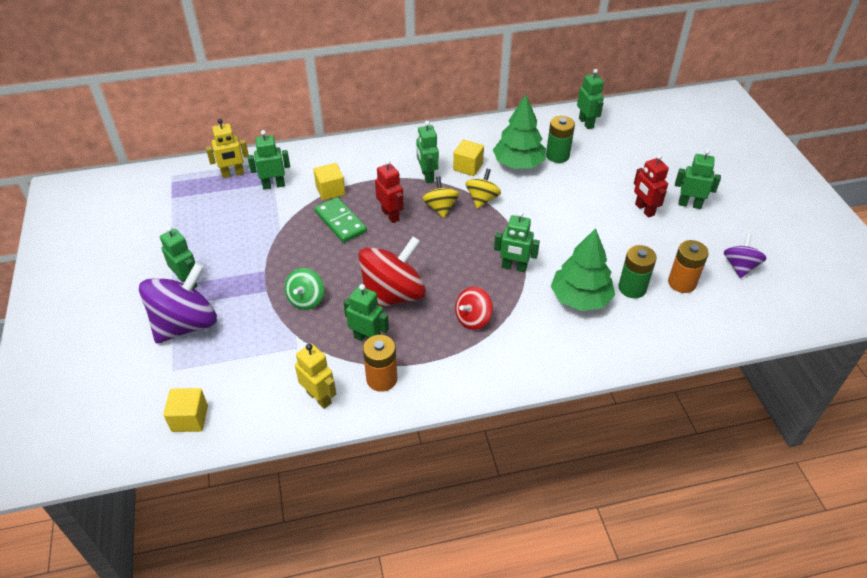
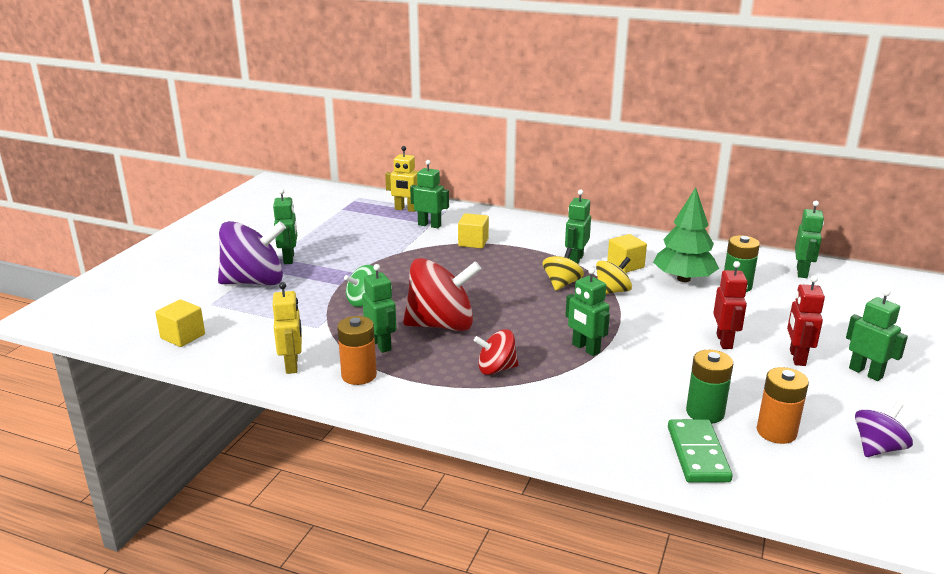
camera: 35 degrees right, 20 degrees down
(340, 222) = (456, 264): green domino -> green domino (698, 454)
(390, 215) = (507, 274): red robot -> red robot (724, 341)
(580, 298) = (631, 397): green tree -> none

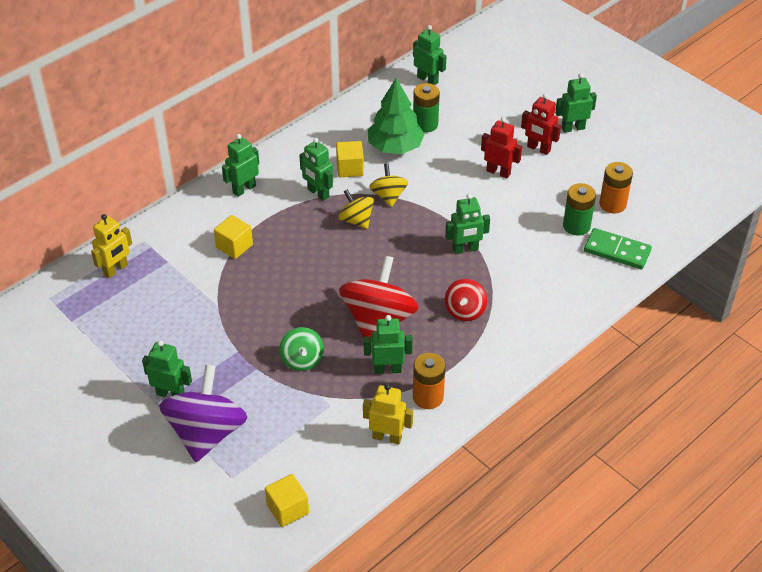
camera: 65 degrees left, 20 degrees up
(429, 225) = (170, 264): green robot -> green robot (244, 189)
(877, 448) = (648, 170): purple spinning top -> none

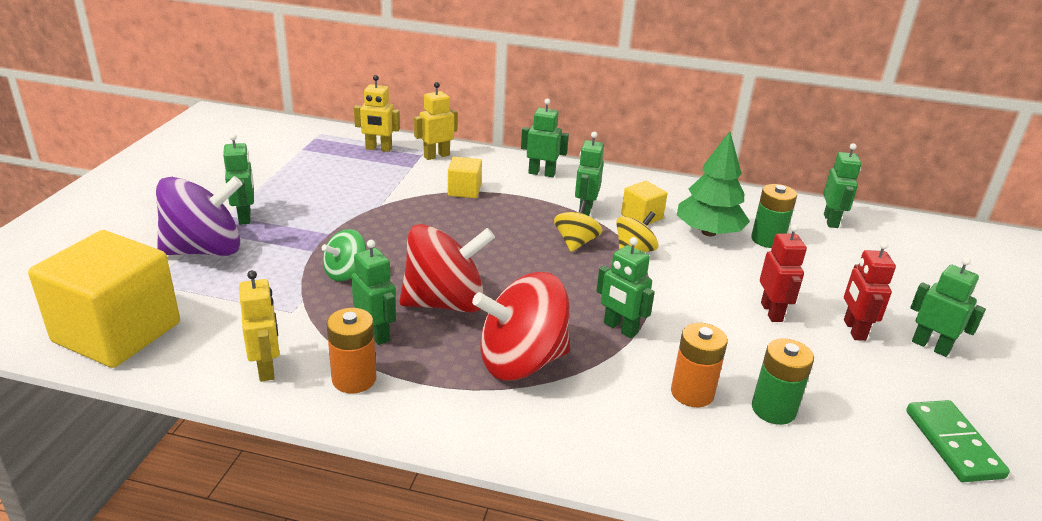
camera: 55 degrees right, 15 degrees down
(161, 238) = (436, 156): none -> yellow robot
(287, 509) = (117, 332): yellow cube -> yellow cube, size x2.16
(465, 311) = (521, 361): red spinning top -> red spinning top, size x1.87
(612, 204) = (858, 431): orange battery -> orange battery (692, 393)
(617, 251) = (779, 468): green domino -> green domino (953, 444)

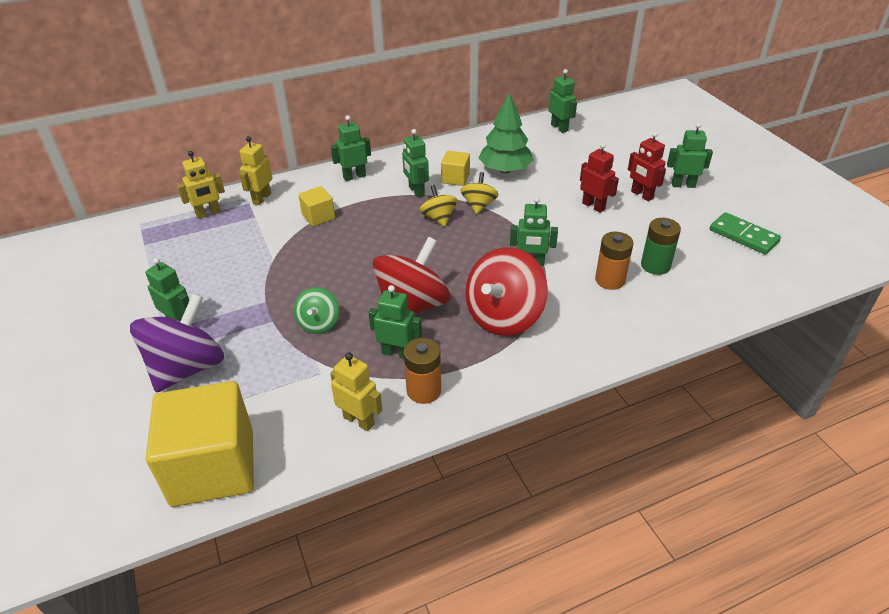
camera: 35 degrees left, 10 degrees up
(767, 240) = (541, 158): green battery -> none

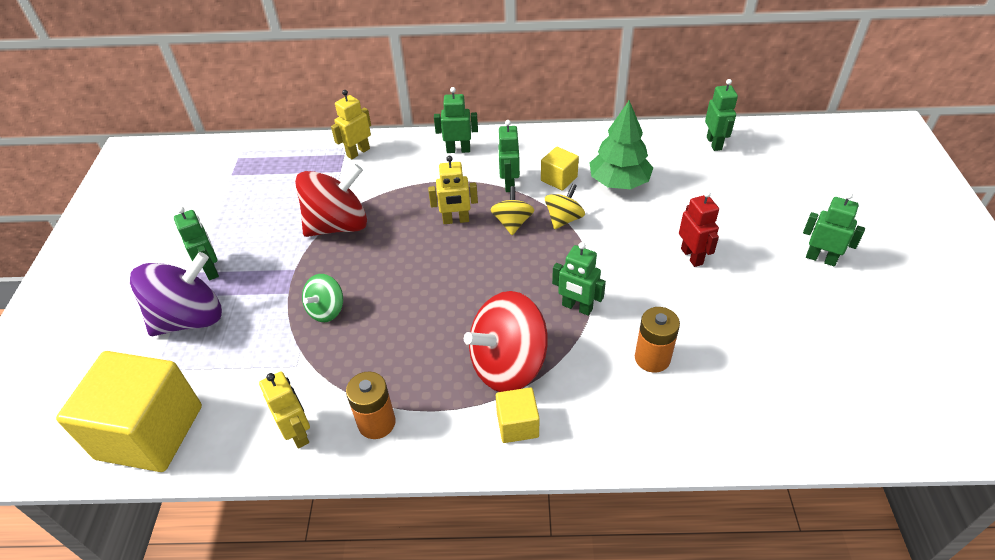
camera: 25 degrees right, 5 degrees up
(208, 214) = (302, 157): yellow robot -> yellow robot (456, 220)
(318, 217) = (397, 187): yellow cube -> yellow cube (517, 425)
(397, 353) = (377, 369): green robot -> none
(412, 306) = (424, 320): red spinning top -> red spinning top (338, 225)
(641, 195) = (759, 258): red robot -> none
(655, 265) = (718, 357): green battery -> none
(743, 236) = (857, 351): green domino -> none

